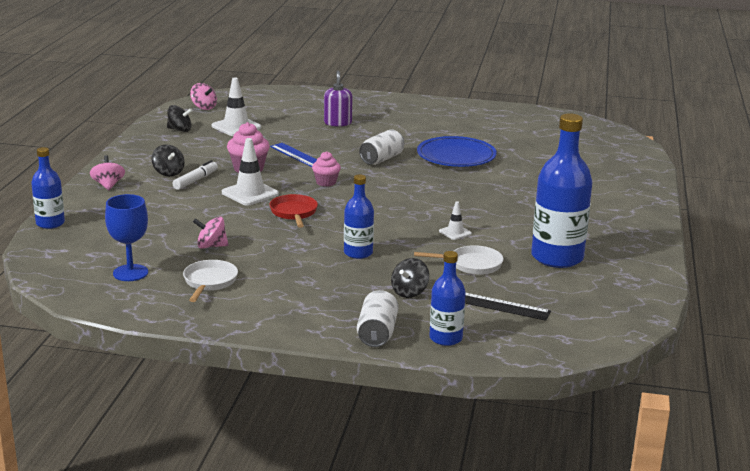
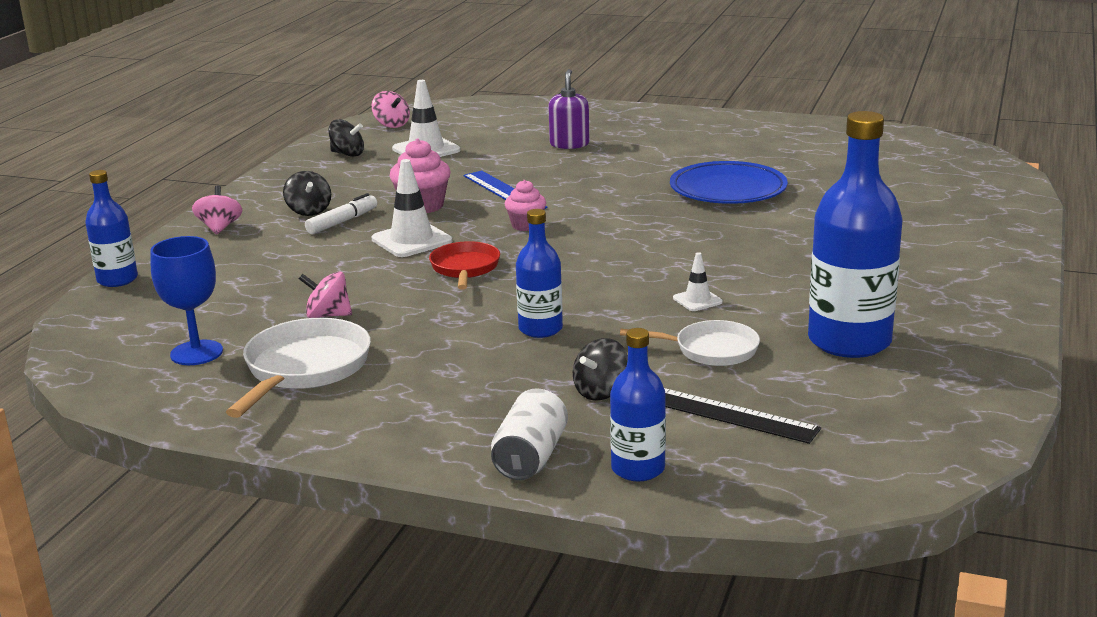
camera: 10 degrees right, 0 degrees up
(209, 282) = (304, 369): white pan -> white pan, size x1.54
(381, 159) = (617, 193): white can -> none

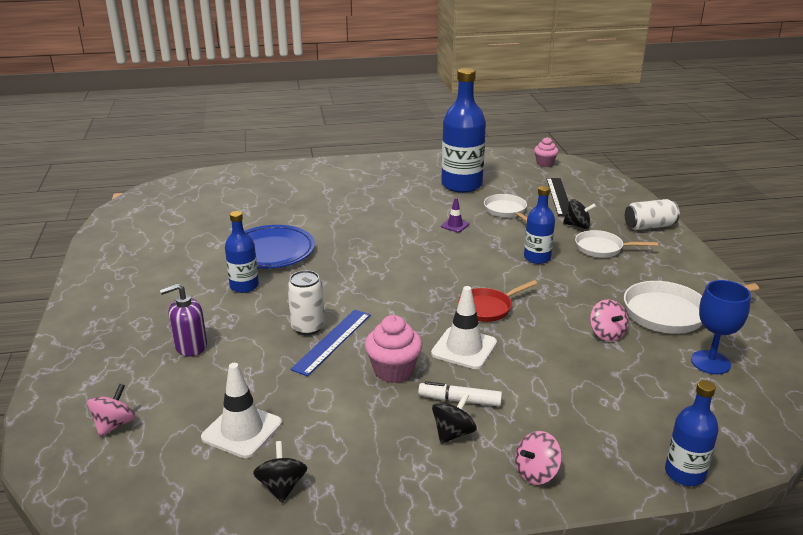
camera: 120 degrees left, 5 degrees up
(391, 125) = (157, 499): pink spinning top -> pink spinning top (114, 424)
(510, 385) = (602, 248): none -> white pan
(526, 225) = (395, 308): pink cupcake -> pink cupcake (545, 163)
(542, 186) = (307, 327): none -> white can
(638, 469) = (624, 204): blue bottle -> blue bottle (244, 286)
(697, 300) = (455, 225): white traffic cone -> purple traffic cone

